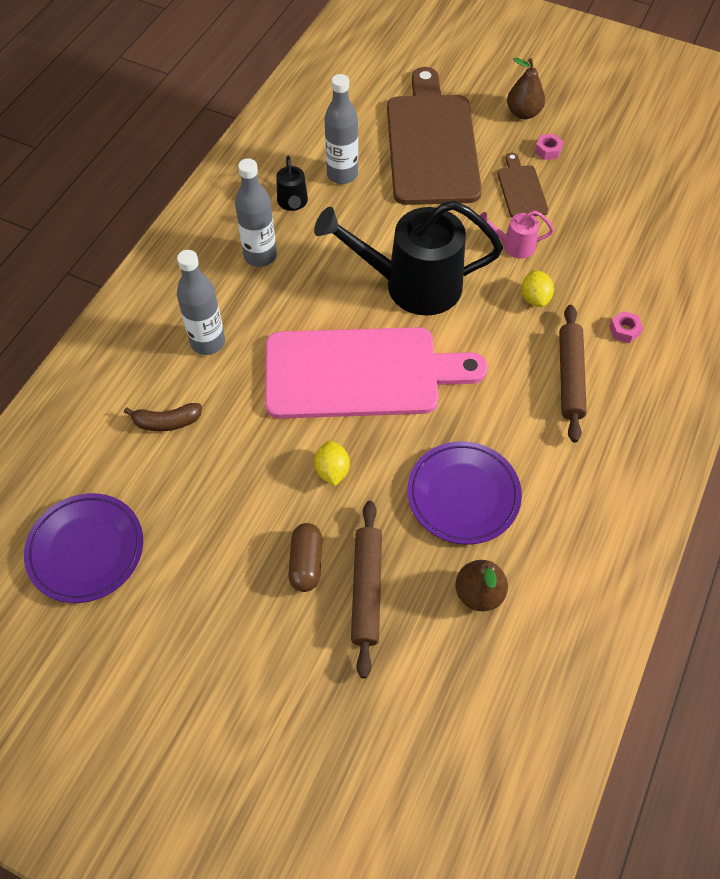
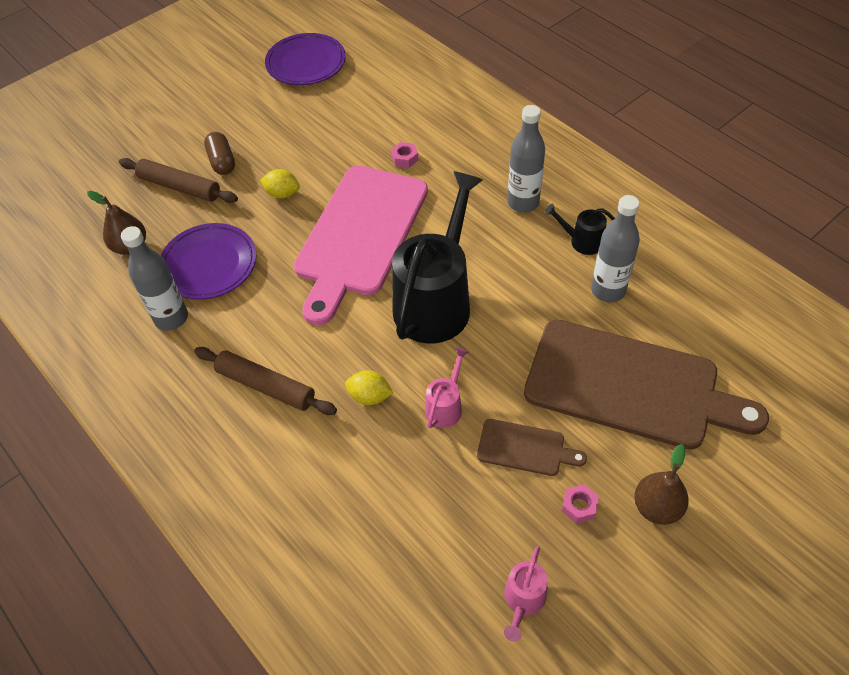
camera: 115 degrees right, 5 degrees down
(166, 422) = (381, 115): brown banana -> none
(208, 342) = (443, 150): grey bottle -> grey bottle (171, 318)
(306, 562) = (222, 161): brown capsule -> brown capsule turned 45 degrees clockwise
(624, 330) = (289, 460): pink nut -> pink nut (405, 158)
(633, 162) = (523, 601): none -> pink watering can

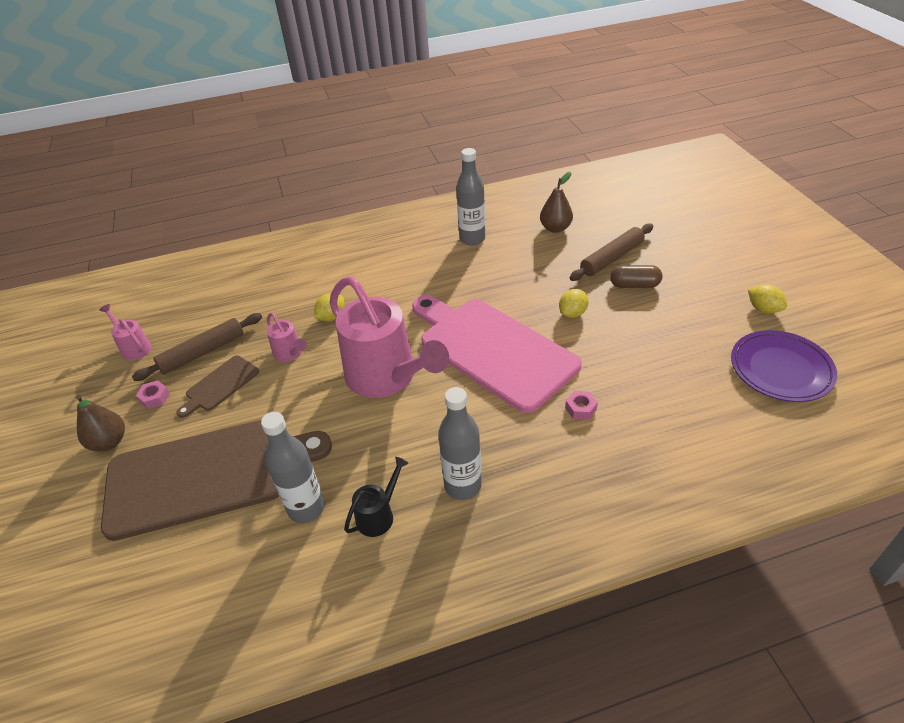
camera: 115 degrees right, 10 degrees down
(209, 265) = (512, 262): purple plate -> none
(231, 80) = (763, 309): none -> yellow lemon
(266, 386) = (381, 271): brown rolling pin -> brown rolling pin (202, 352)
(436, 300) = (388, 378): black watering can -> pink watering can
(630, 385) = (205, 475): brown cutting board -> brown cutting board turned 150 degrees counterclockwise

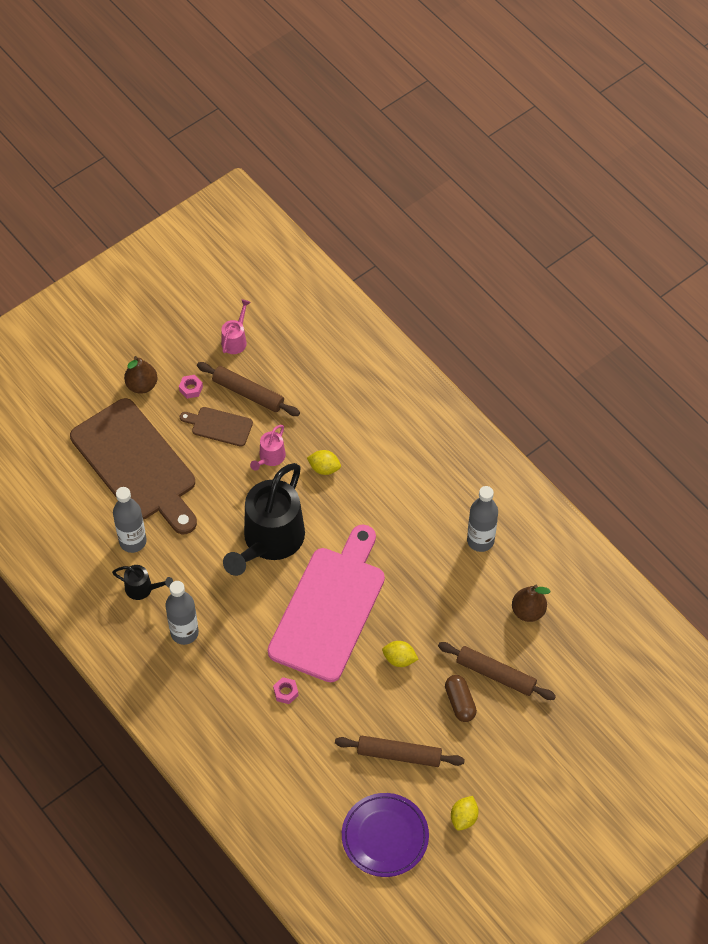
camera: 65 degrees right, 15 degrees up
(388, 378) = (269, 542): pink watering can -> black watering can
(682, 337) = (399, 754): none -> brown rolling pin

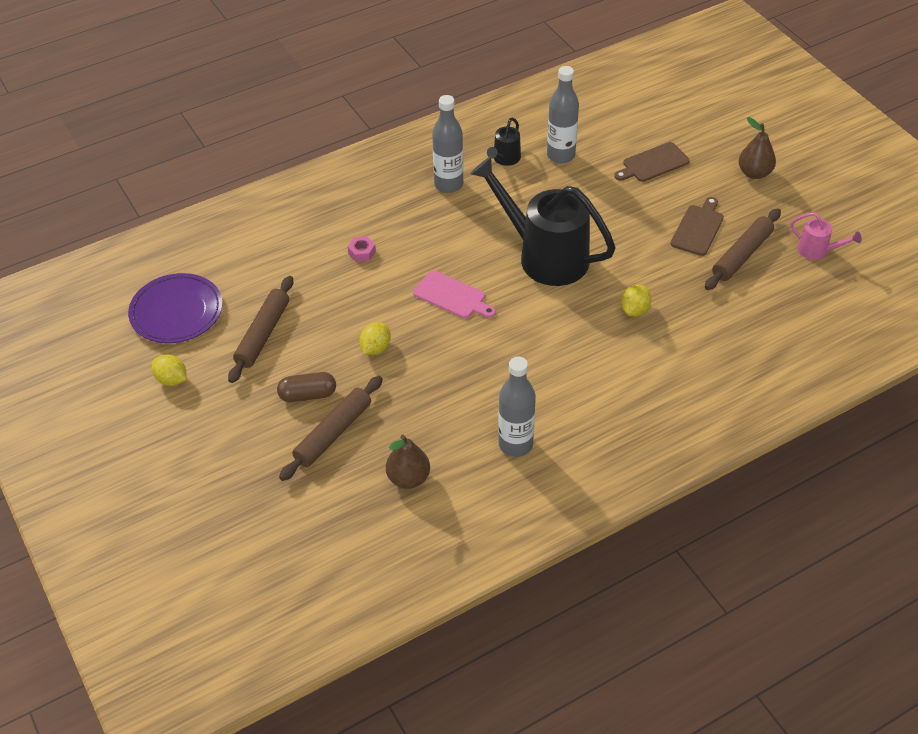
camera: 100 degrees right, 10 degrees down
(137, 464) = (653, 163): brown cutting board -> brown cutting board, size x0.44
(191, 388) = (749, 210): pink nut -> none
(270, 458) = (652, 266): pink watering can -> none
(329, 608) = (452, 296): pink cutting board -> pink cutting board, size x0.44

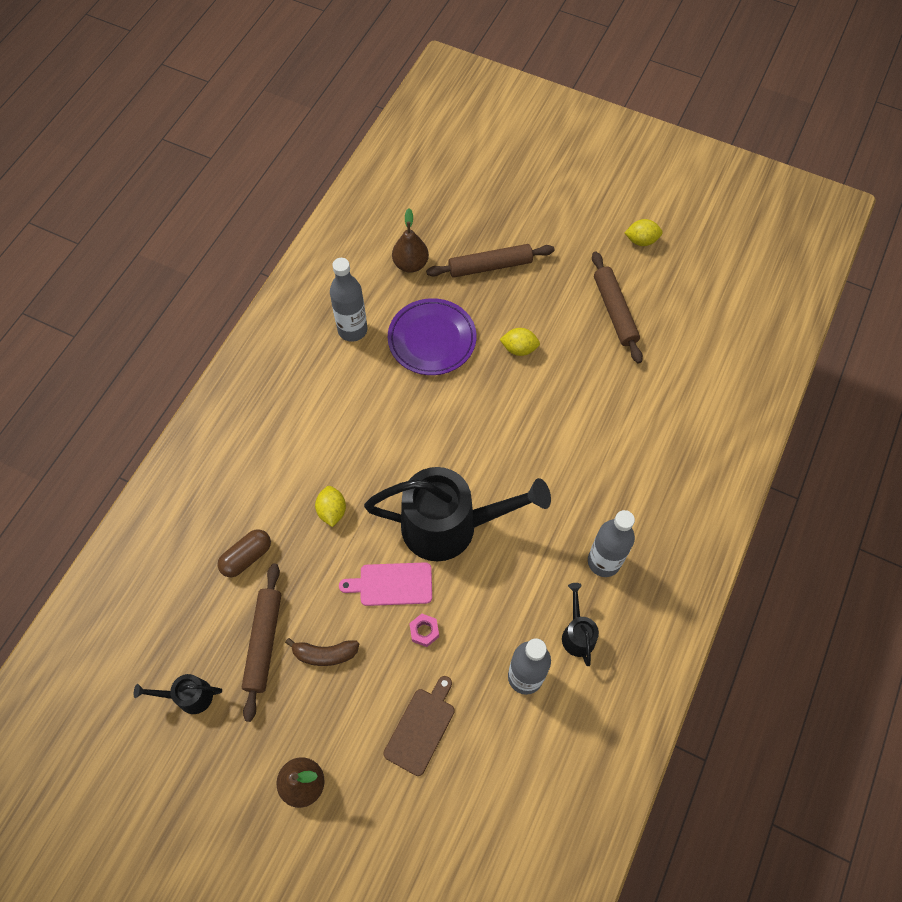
camera: 145 degrees right, 15 degrees up
(176, 312) = (697, 292): purple plate -> purple plate (432, 339)
(308, 395) = (534, 283): brown capsule -> brown capsule (247, 557)
(333, 433) = (490, 266): brown rolling pin -> brown rolling pin turned 75 degrees clockwise
(362, 252) = (611, 432): pink nut -> pink nut (424, 631)
(376, 348) = (519, 349): yellow lemon -> yellow lemon turned 75 degrees counterclockwise
(452, 296) = (498, 433): pink cutting board -> pink cutting board (392, 584)
(698, 228) = (325, 654): brown cutting board -> brown banana
(817, 251) = (188, 696): pink watering can -> black watering can

